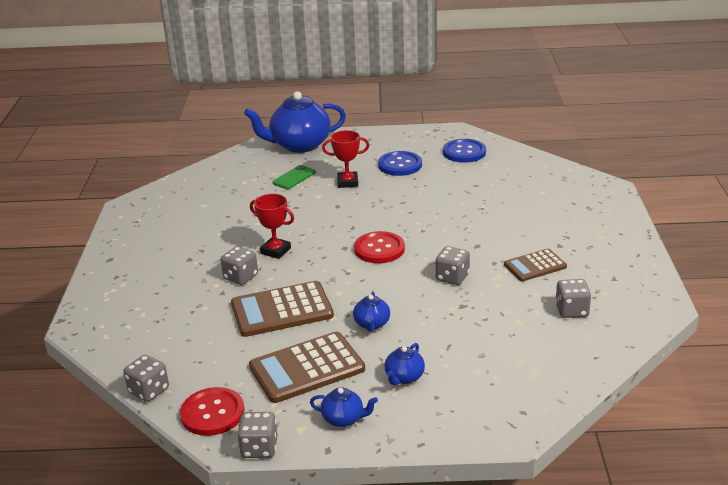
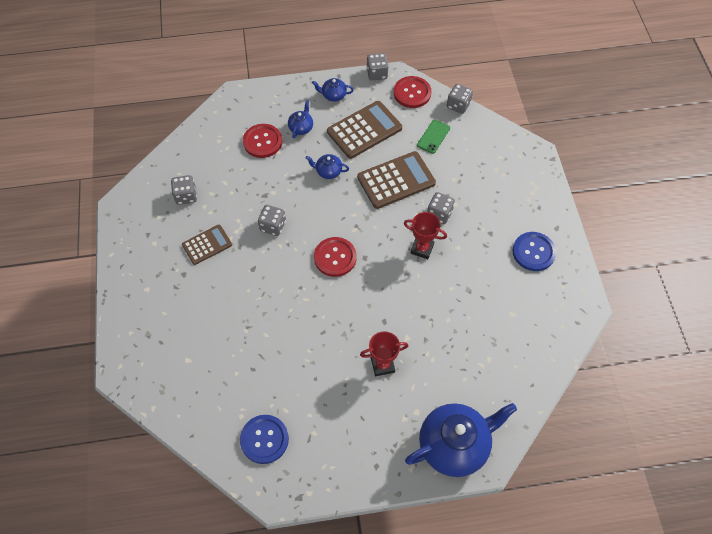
camera: 170 degrees right, 30 degrees up
(294, 177) = (440, 371): green phone -> green phone (433, 137)
(372, 324) = (328, 171): blue teapot -> blue teapot turned 75 degrees counterclockwise
(400, 165) = (333, 405): blue button -> blue button (533, 252)
(465, 363) = (262, 142): none -> red button

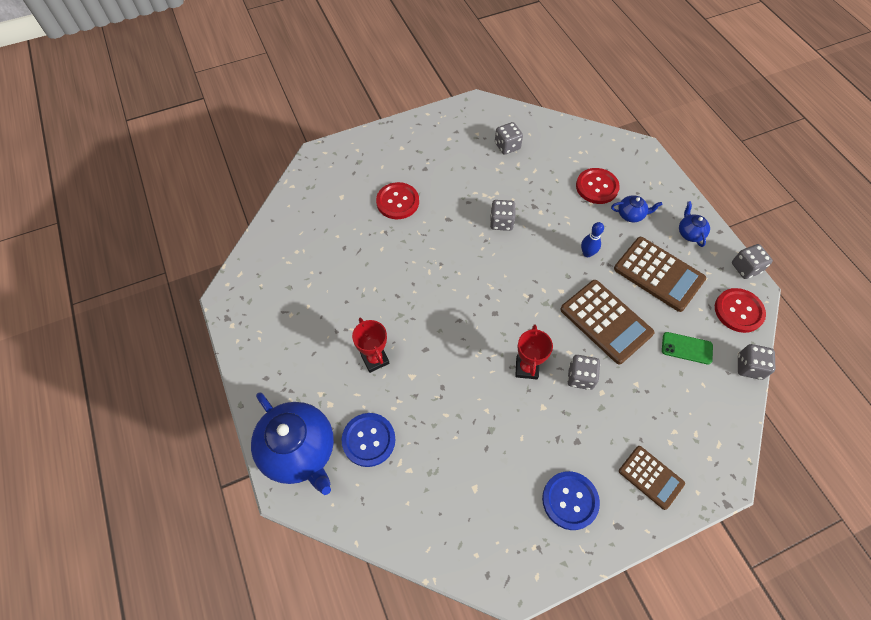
camera: 75 degrees right, 0 degrees up
(207, 245) = (461, 177): brown calculator -> brown calculator (651, 477)
(264, 439) = (277, 275): blue button -> blue button (368, 440)
(328, 171) = (587, 253): blue teapot -> blue bowling pin
(335, 257) = (485, 285): red button -> red button (397, 202)

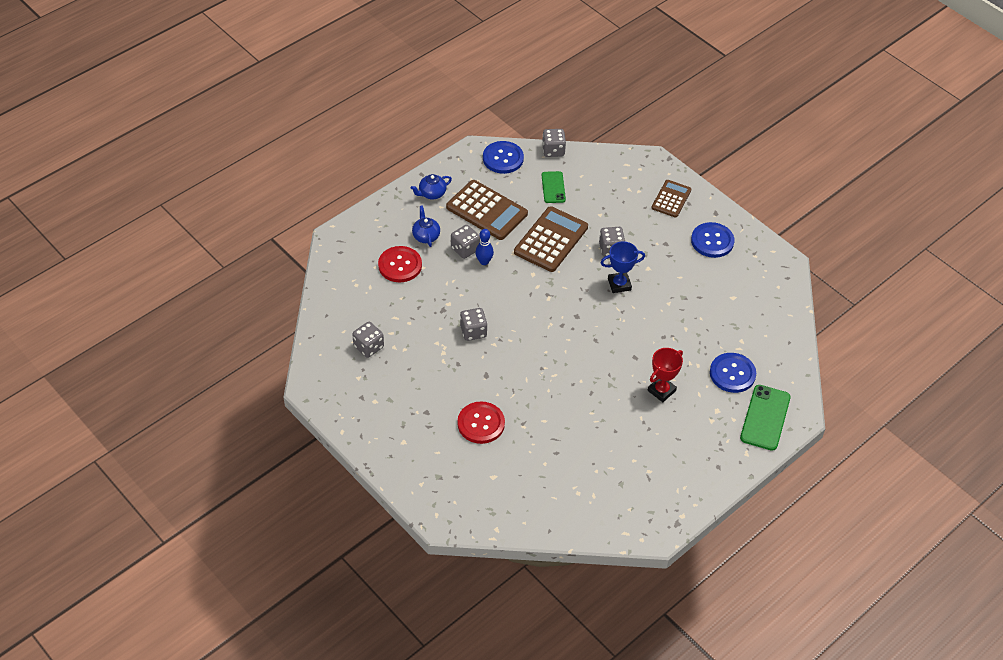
camera: 110 degrees left, 10 degrees down
(300, 450) = (765, 418): blue teapot -> green phone
(526, 368) = (619, 284): red trophy -> blue trophy
(658, 274) = (486, 211): brown calculator -> brown calculator turned 105 degrees clockwise
(738, 311) = (503, 158): red button -> blue button
(745, 268) = (456, 156): grey dice -> grey dice (465, 249)

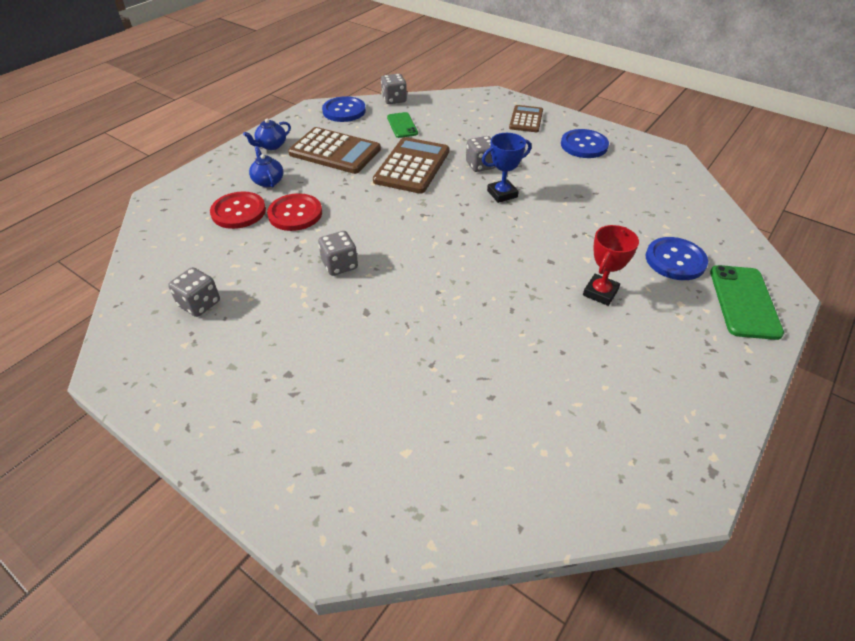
camera: 10 degrees left, 5 degrees down
(465, 249) = (316, 186): grey dice -> none
(481, 423) = (371, 376): red button -> red button (295, 214)
(484, 261) = (340, 195): blue bowling pin -> none

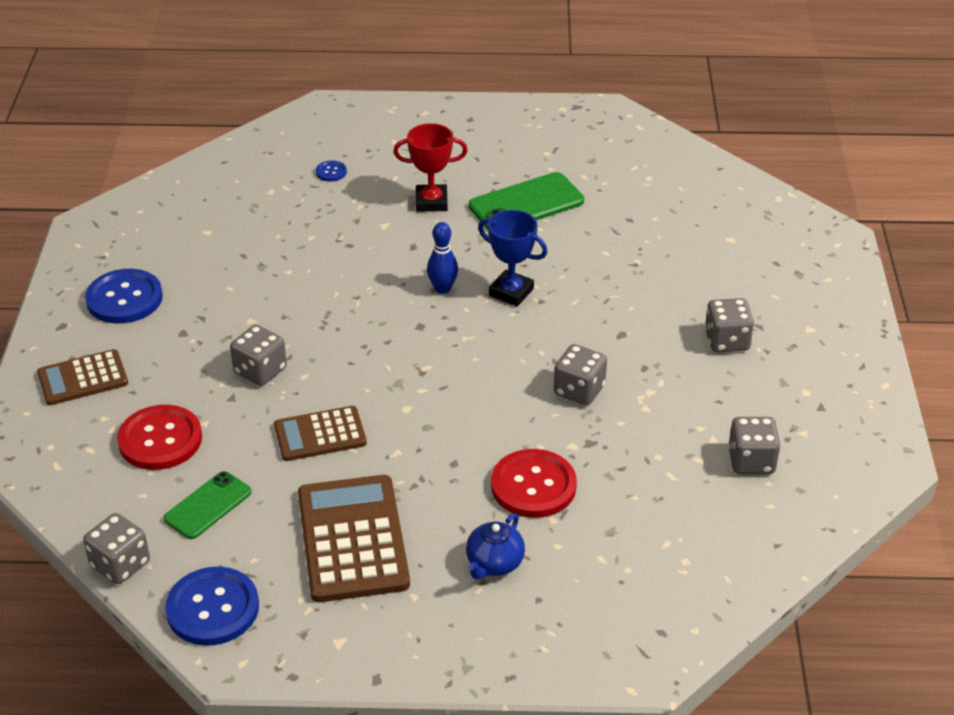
camera: 125 degrees left, 5 degrees down
(238, 212) = (585, 545): red button -> red button (160, 440)
(271, 146) = (402, 629): blue teapot -> none
(300, 363) = (726, 341): none -> grey dice
(412, 166) = (320, 434): brown calculator -> brown calculator, size x0.61
(492, 254) = (442, 288): none -> blue bowling pin
(502, 194) = (314, 325): blue trophy -> blue trophy (511, 292)
(675, 260) = (331, 172): blue button -> blue button, size x0.45
(744, 302) = (360, 124): green phone -> green phone (526, 204)

